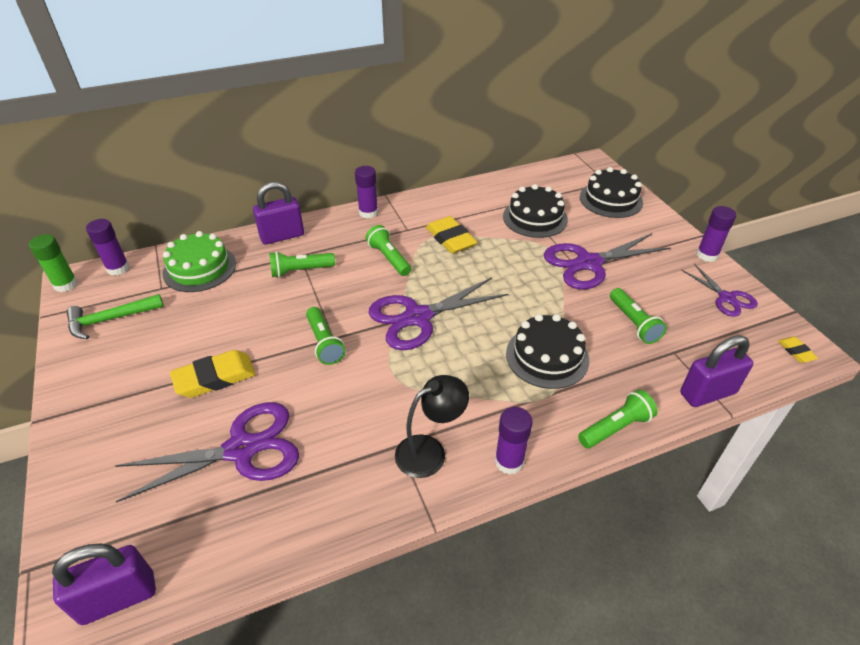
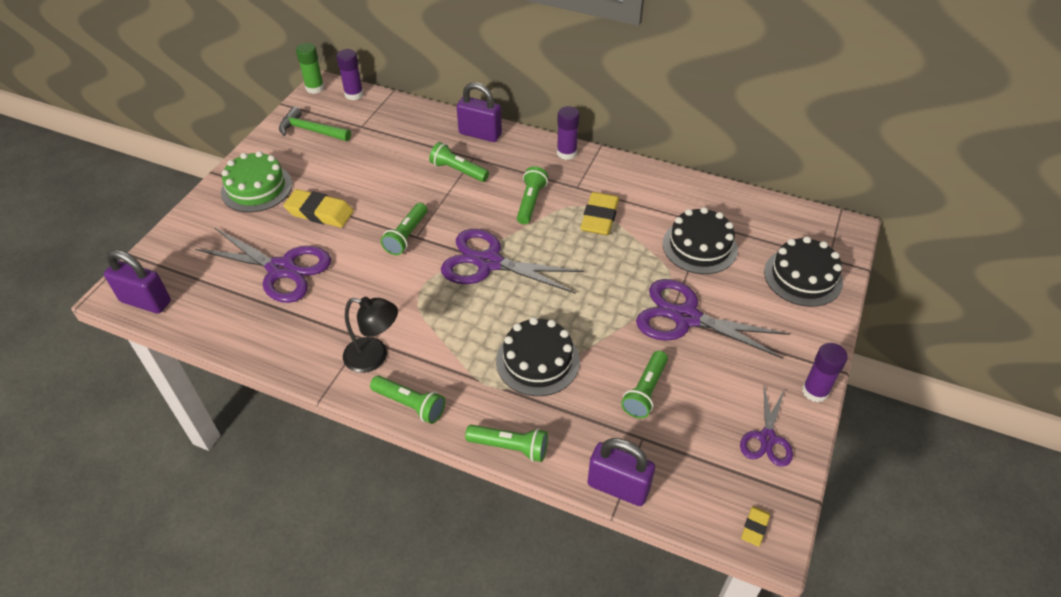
camera: 45 degrees right, 5 degrees up
(199, 268) = (399, 126): green cake -> green cake (256, 188)
(509, 461) = (410, 405): purple glue stick -> green flashlight

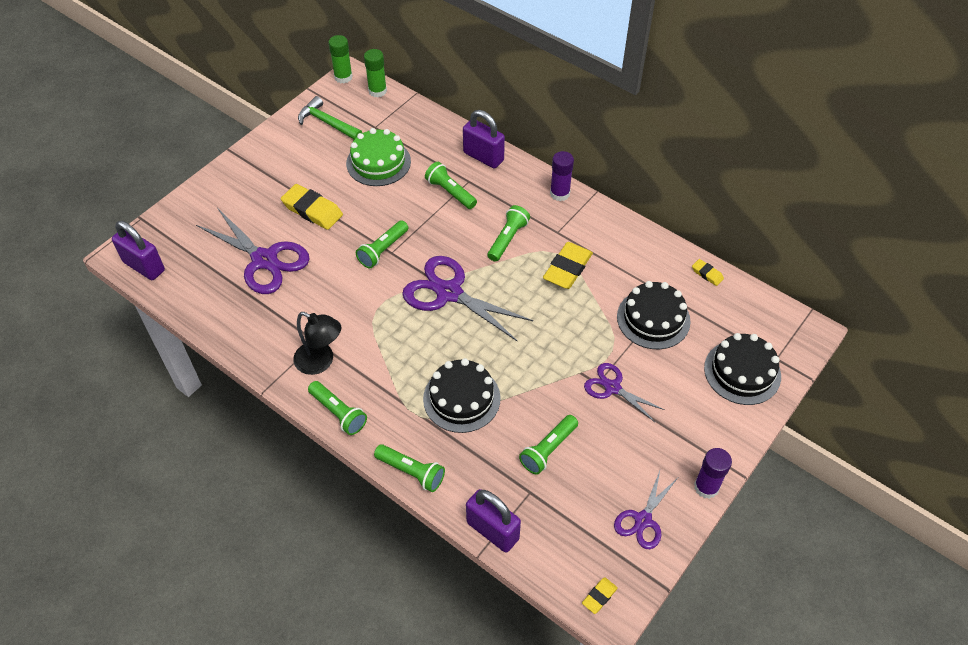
camera: 15 degrees right, 5 degrees up
(256, 188) = (263, 174): green cake -> green cake (378, 162)
(354, 94) = (377, 91): purple glue stick -> green glue stick
(686, 317) = (612, 387): purple scissors -> purple scissors, size x0.58
(733, 197) = (707, 274): none -> yellow eraser

